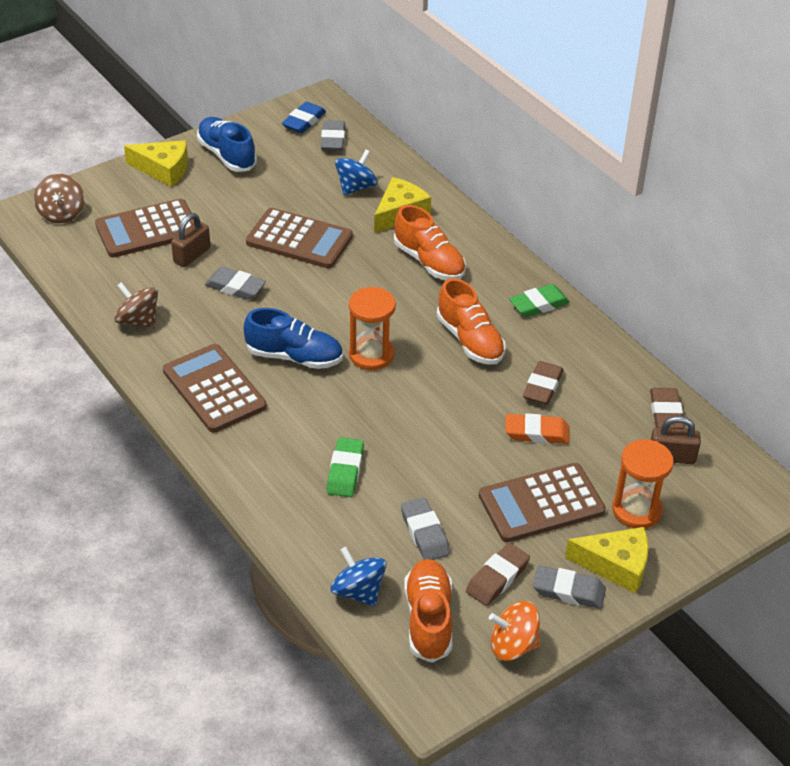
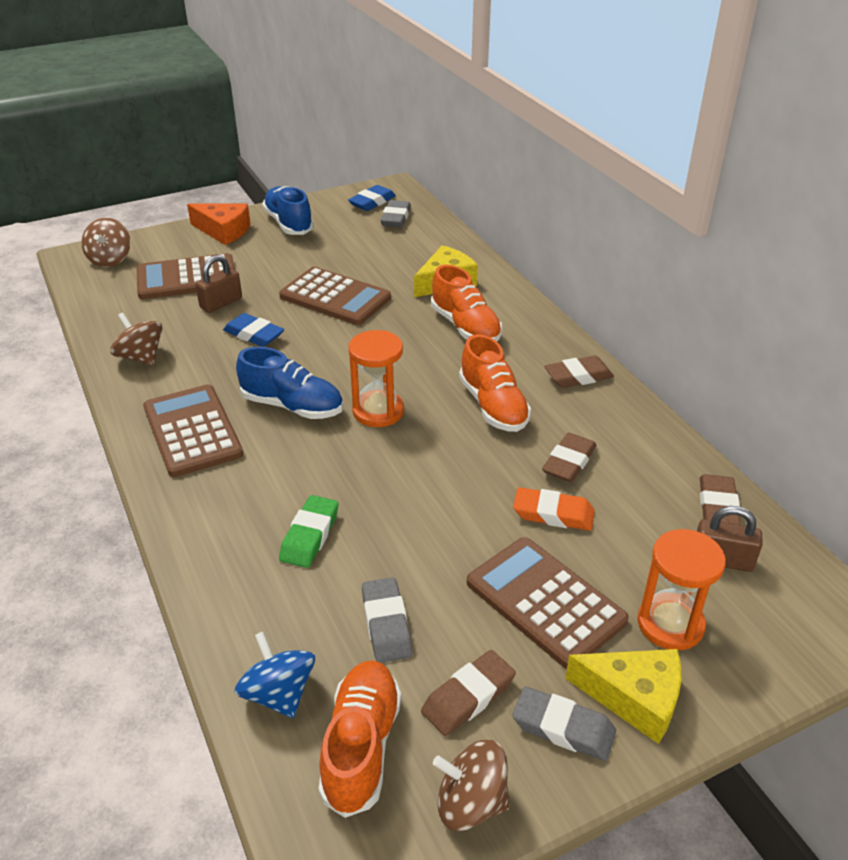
camera: 10 degrees right, 5 degrees down
(163, 169) = (224, 231): yellow cheese -> orange cheese
(235, 287) = (254, 335): grey eraser -> blue eraser
(356, 187) = (407, 257): blue spinning top -> none
(513, 645) = (471, 803): orange spinning top -> brown spinning top
(539, 304) = (578, 376): green eraser -> brown eraser
(541, 503) = (545, 602): brown calculator -> brown calculator turned 60 degrees clockwise

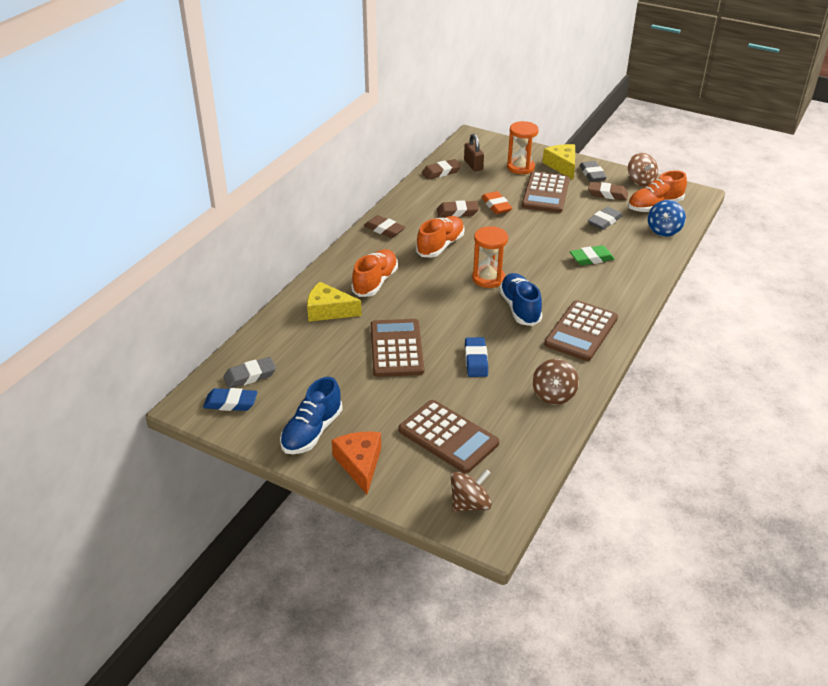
camera: 125 degrees left, 0 degrees up
(221, 303) = (459, 397): brown padlock -> none

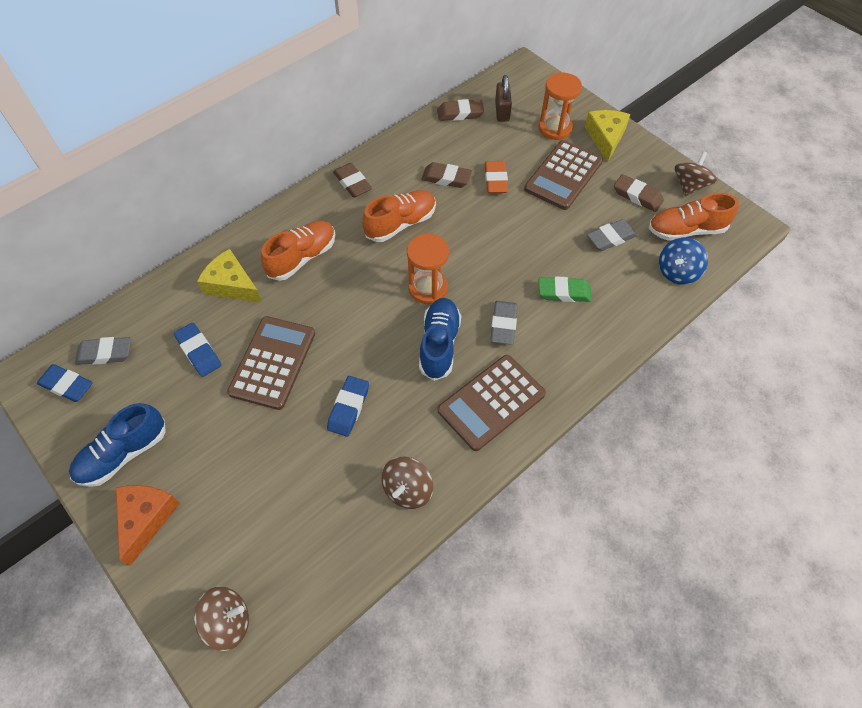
camera: 20 degrees right, 20 degrees up
(330, 356) = (199, 352): none -> blue eraser
(448, 437) = (258, 512): brown calculator -> none
(592, 174) = (635, 160): grey eraser -> grey eraser (503, 325)
(640, 181) = (689, 186): brown spinning top -> brown spinning top turned 150 degrees counterclockwise

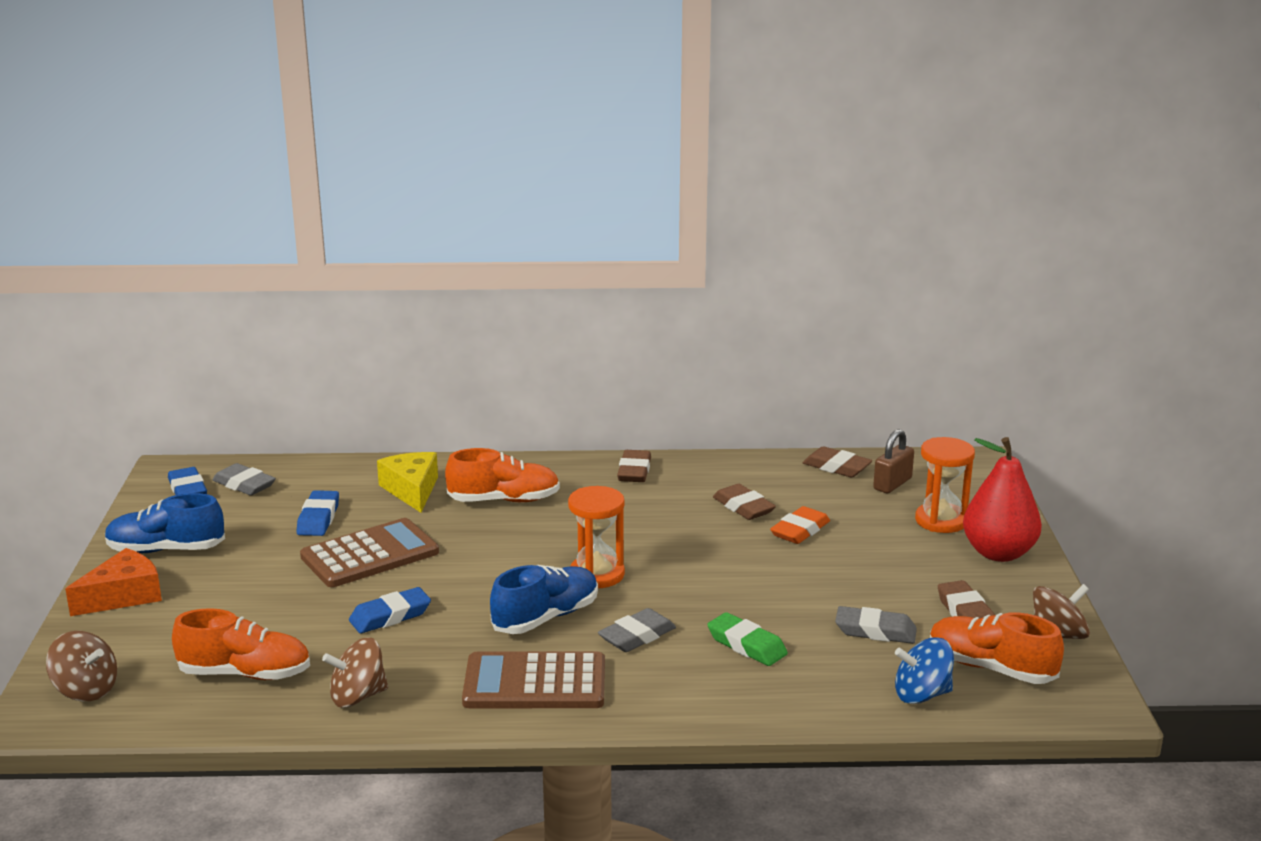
camera: 40 degrees right, 35 degrees down
(401, 224) = (640, 519): orange shoe -> orange shoe (245, 674)
(563, 175) = (892, 560): brown calculator -> none
(605, 138) = (998, 553): yellow cheese -> red pear

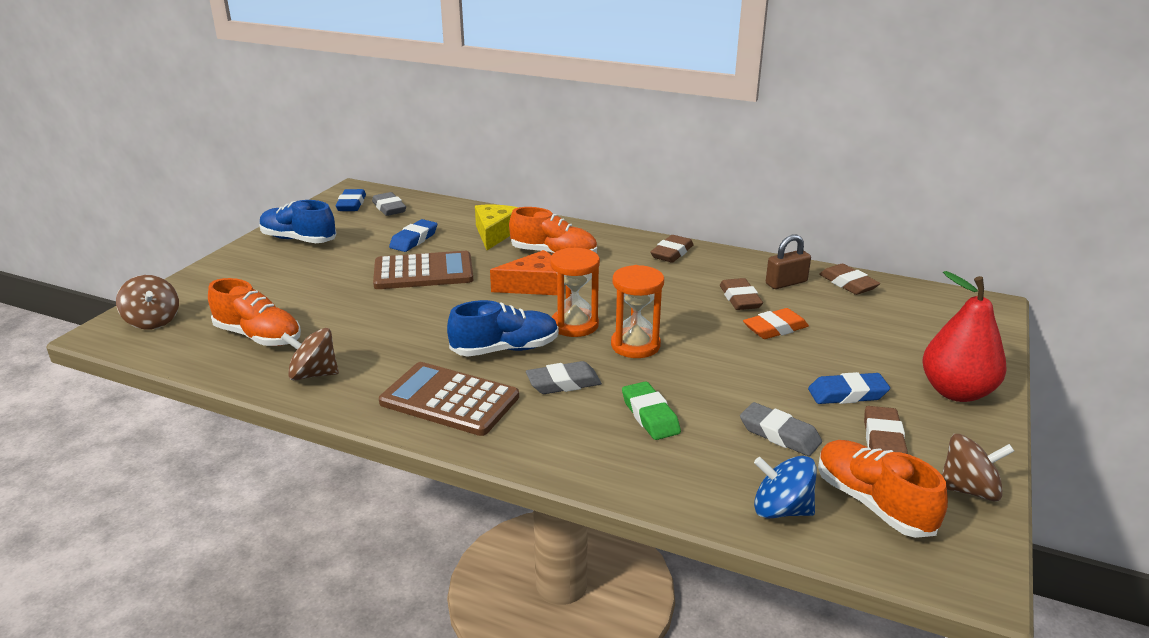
camera: 25 degrees right, 5 degrees up
(123, 595) = (242, 263): orange cheese -> orange cheese (534, 285)
(390, 616) = (394, 320): blue eraser -> blue eraser (847, 394)
(892, 484) = (891, 308): brown padlock -> brown padlock (786, 283)
(941, 521) = (916, 349): orange hourglass -> orange hourglass (635, 345)

